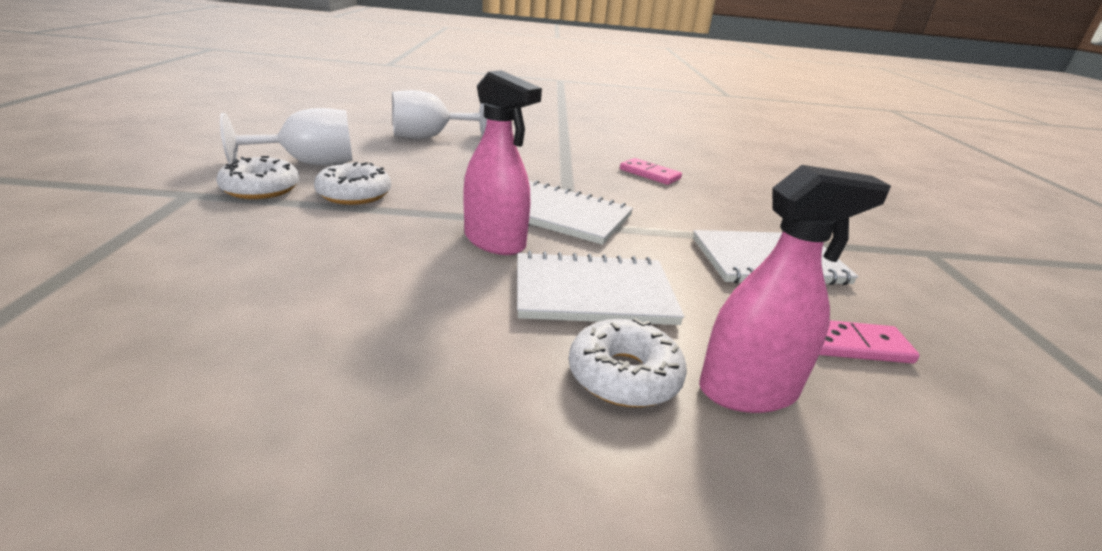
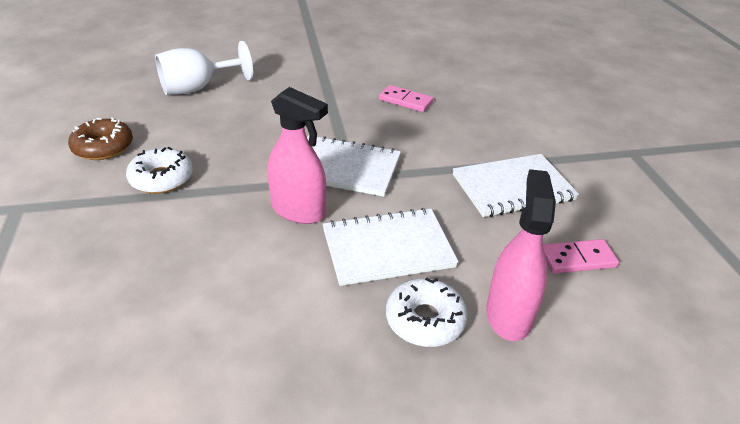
camera: 10 degrees left, 10 degrees up
(261, 189) = (77, 188): white donut -> none
(309, 163) = (103, 147): white goblet -> brown donut
(748, 391) = (508, 314): pink spray bottle -> pink spray bottle turned 60 degrees counterclockwise

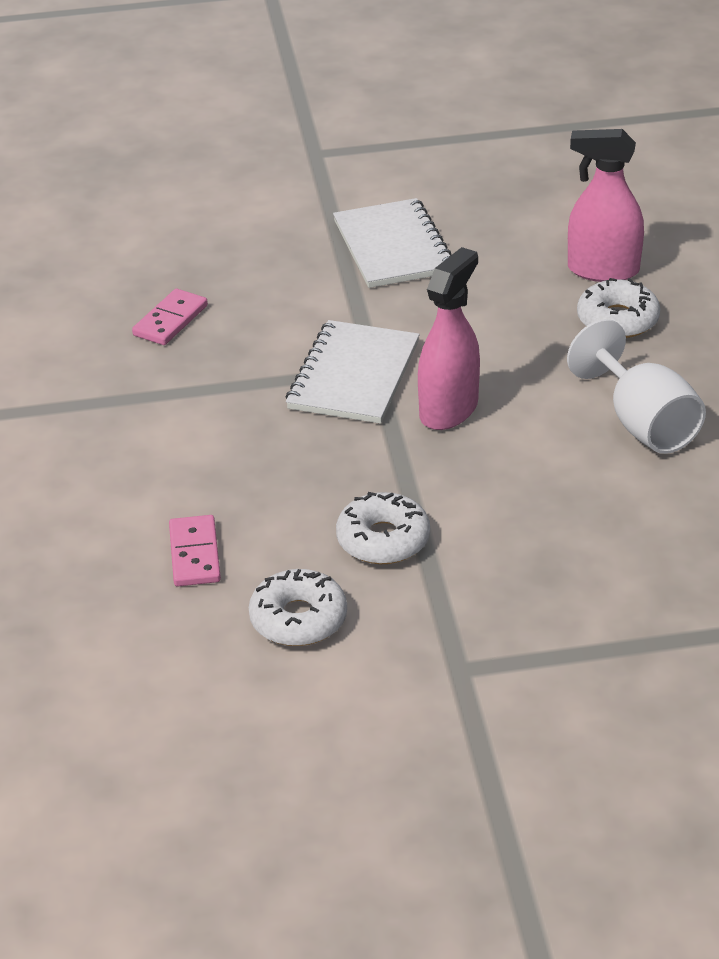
camera: 85 degrees left, 0 degrees up
(103, 147) = (298, 619): brown donut -> white donut
(197, 88) = (105, 545): white goblet -> white goblet (642, 423)
(388, 249) = (514, 341): white notebook -> none
(577, 259) = (517, 220): pink domino -> pink domino (195, 554)

